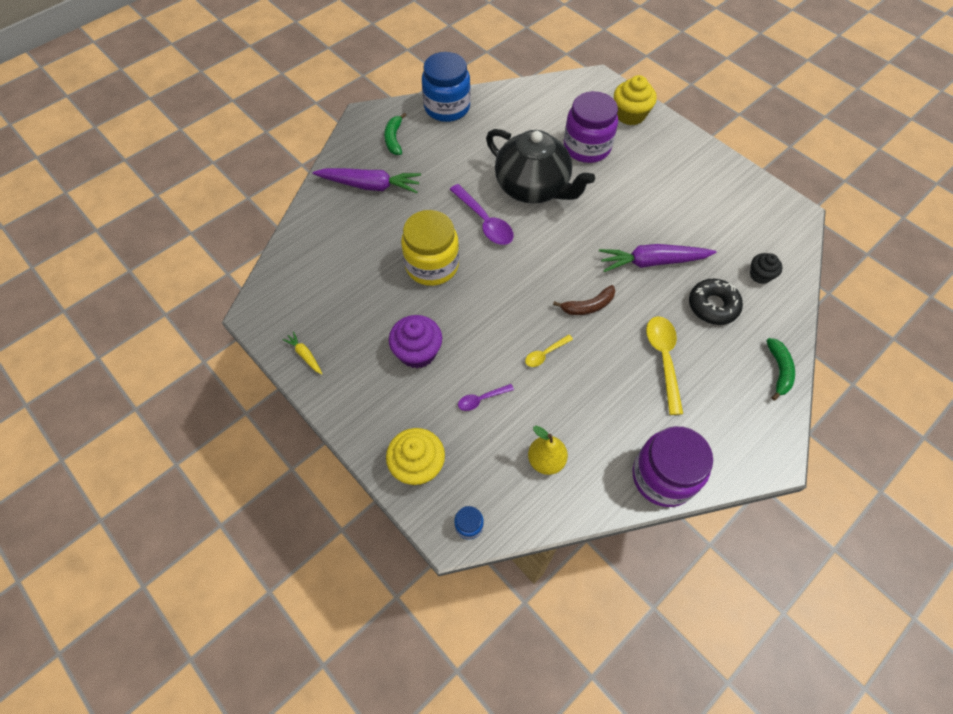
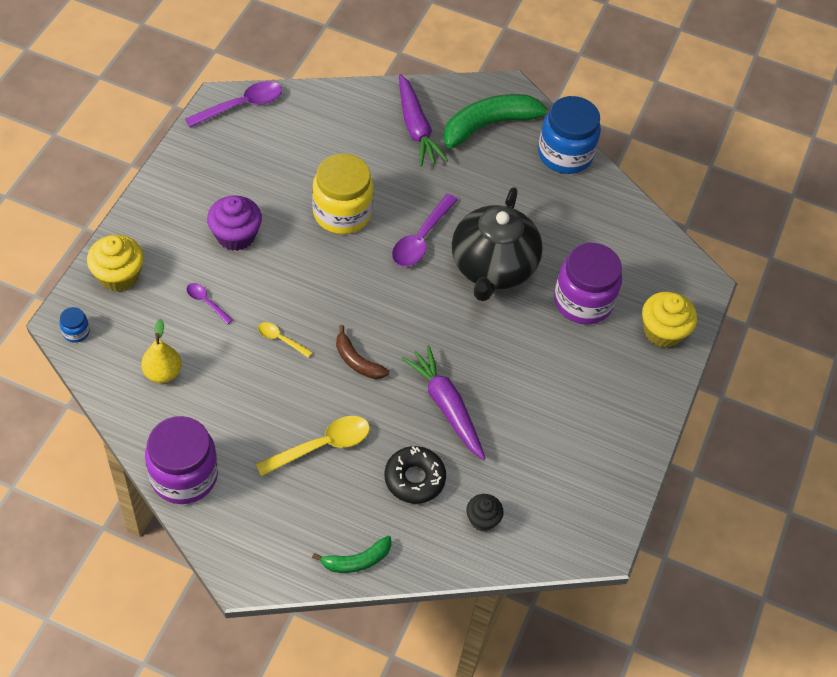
camera: 60 degrees right, 5 degrees down
(270, 300) = (241, 106): none -> purple spoon
(305, 355) = (194, 153): yellow carrot -> none
(394, 139) = (491, 125): green banana -> green banana, size x1.91

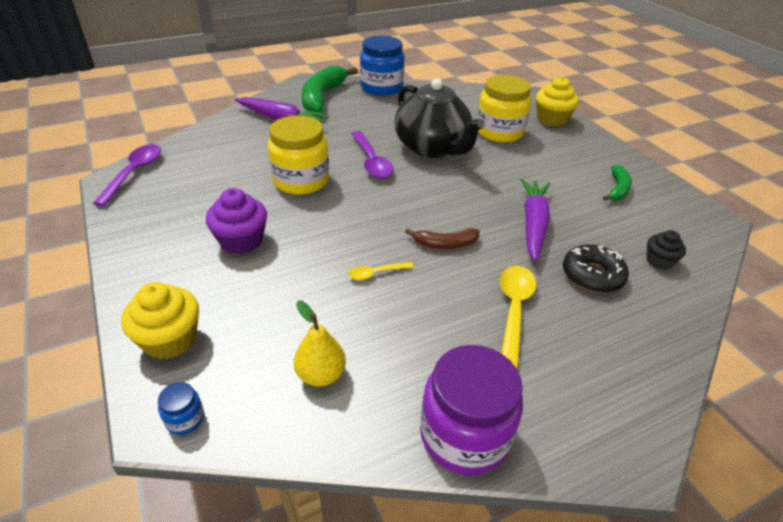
camera: 45 degrees left, 15 degrees down
(206, 302) = (282, 296): purple spoon -> none
(357, 560) = (662, 357): green banana -> green banana (617, 189)
(446, 406) = (533, 224): purple carrot -> purple carrot turned 90 degrees clockwise
(583, 301) = (499, 132): purple jar -> yellow jar

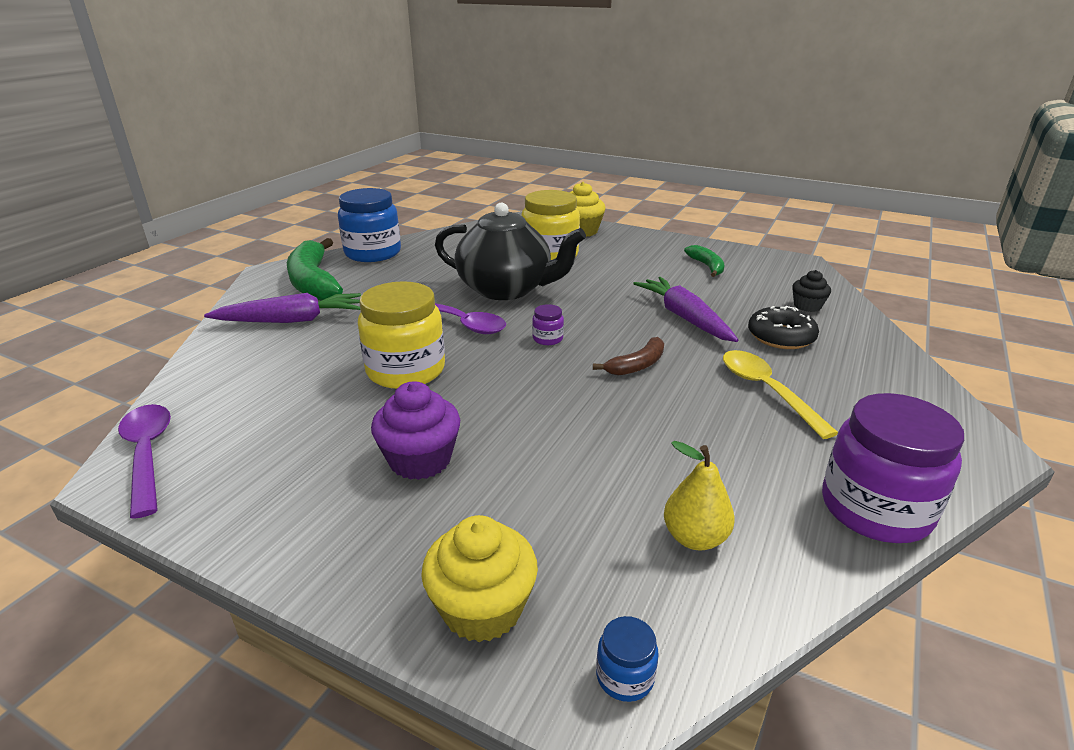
camera: 35 degrees left, 10 degrees down
(376, 273) = (612, 419): yellow spoon -> none
(411, 197) = (547, 339): none -> purple jar

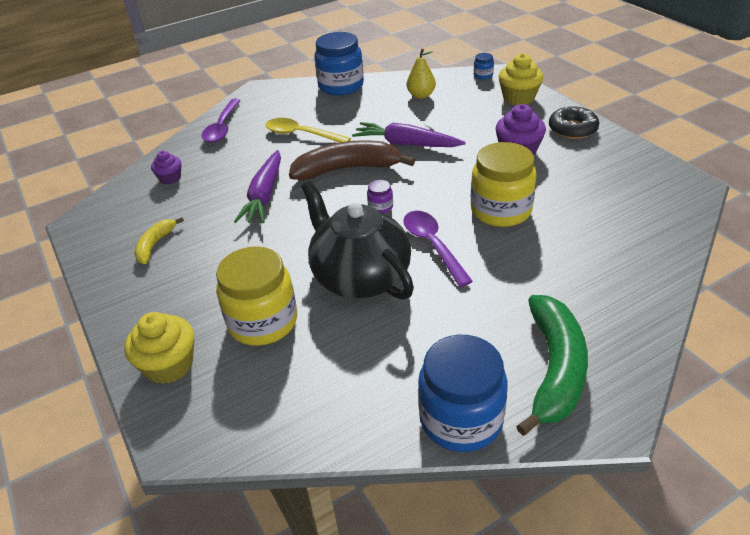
camera: 145 degrees left, 10 degrees up
(148, 455) = (681, 196): purple spoon -> purple spoon (222, 127)
(291, 320) = (585, 301): purple carrot -> purple carrot (406, 144)
(637, 365) = (347, 169): brown banana -> brown banana, size x1.91
(707, 266) = (155, 245): green banana -> yellow banana
(766, 391) = (301, 134): yellow spoon -> yellow spoon turned 105 degrees clockwise
(781, 337) = (233, 161): black donut -> black donut (572, 129)
(807, 306) = (170, 178): black cupcake -> purple cupcake
(875, 509) = (341, 86): purple jar -> blue jar

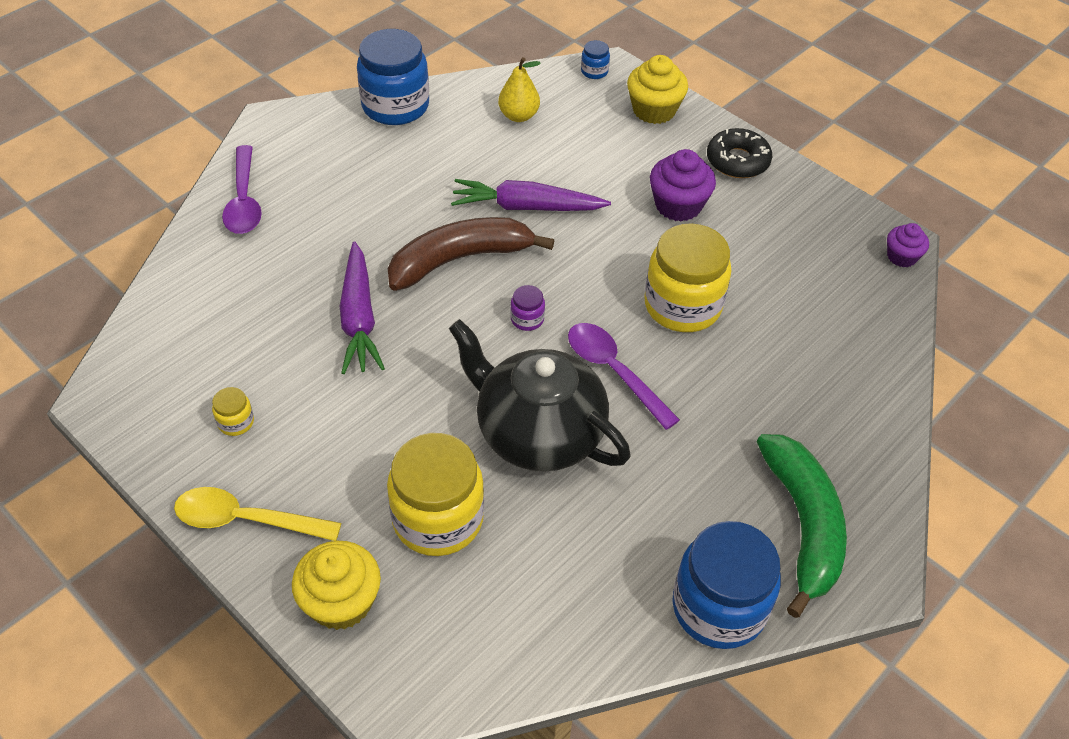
camera: 20 degrees left, 10 degrees up
(155, 245) = (236, 422): yellow banana -> yellow jar
(170, 178) = (204, 304): purple cupcake -> purple cupcake (901, 257)
(301, 134) = (370, 204): yellow spoon -> yellow spoon (246, 520)

